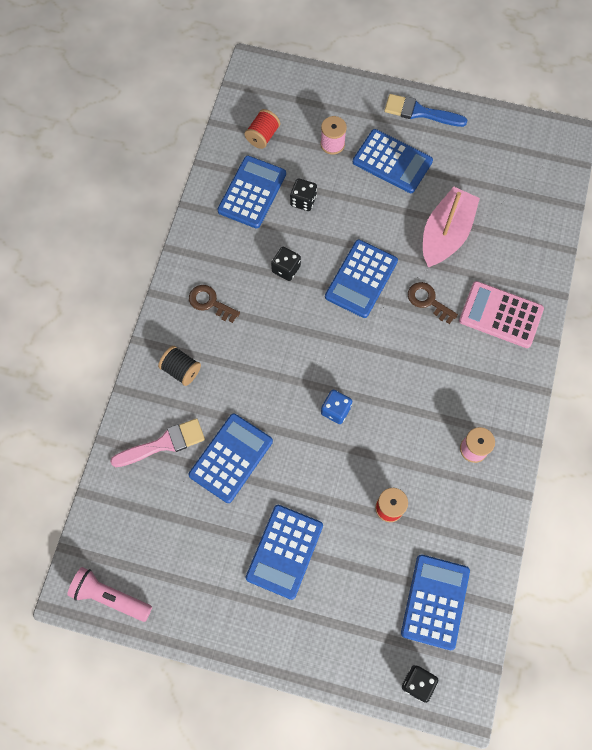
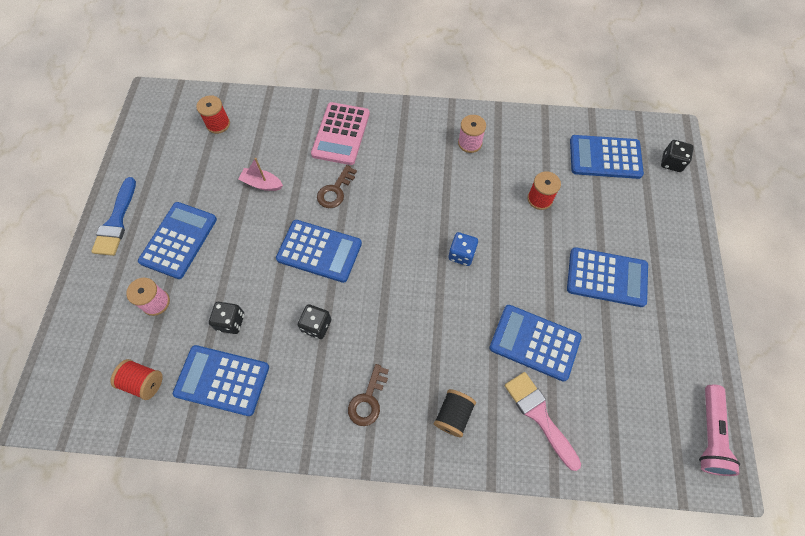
camera: 100 degrees left, 5 degrees down
(446, 234) = (262, 184): pink boat -> pink boat, size x0.50
(526, 198) = (218, 124): none -> red spool

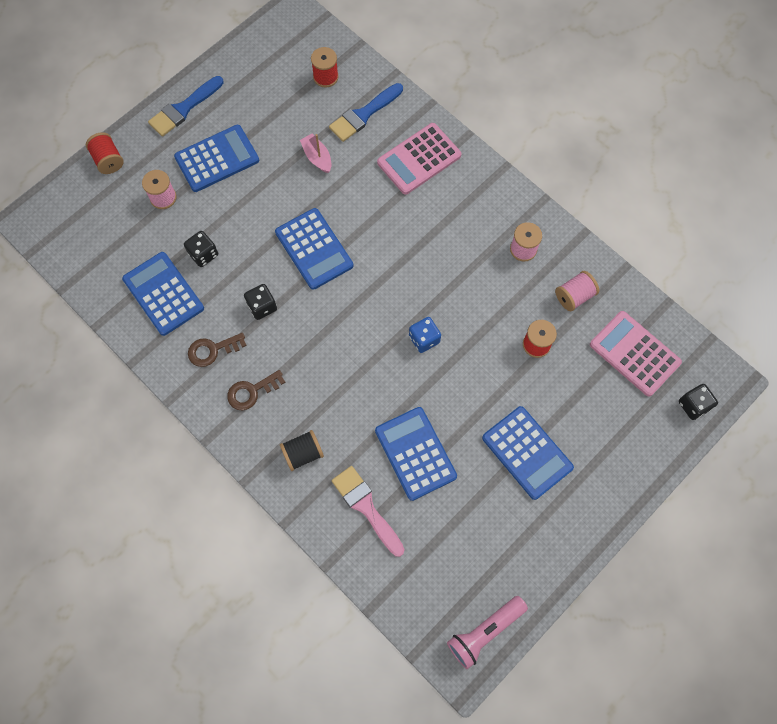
camera: 40 degrees right, 5 degrees up
(143, 382) = (110, 252): red spool -> red spool (108, 160)
(271, 131) = (363, 115): none -> blue brush
(335, 191) = (370, 207): brown key -> brown key (212, 350)
(532, 149) = (574, 296): none -> pink spool
(539, 415) = (366, 507): pink brush -> pink brush turned 45 degrees counterclockwise
(605, 157) = (634, 353): blue calculator -> pink calculator

